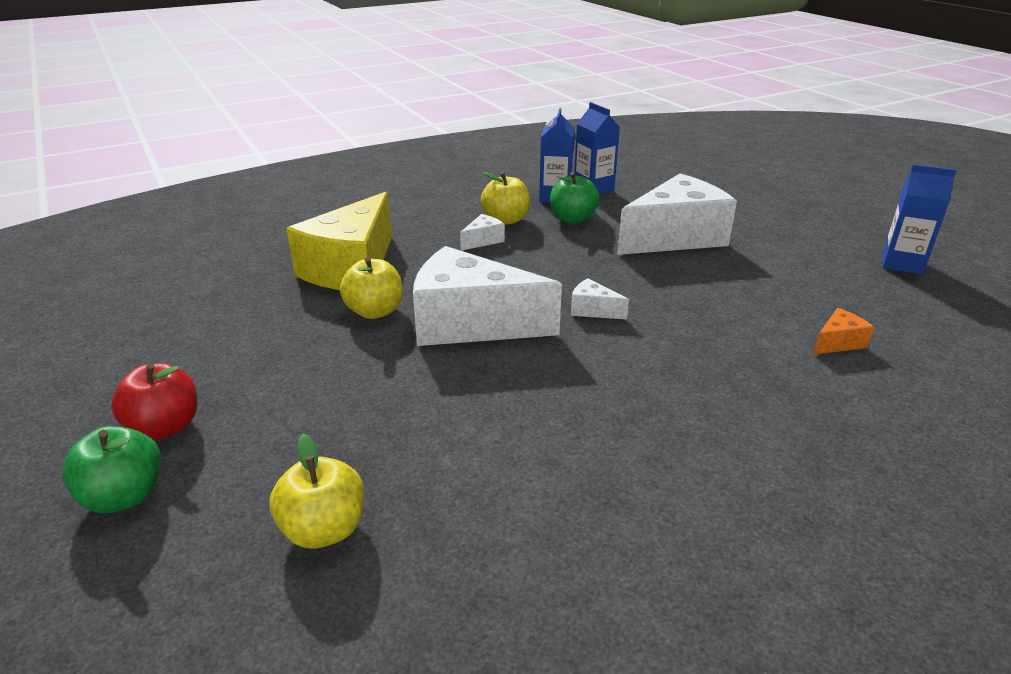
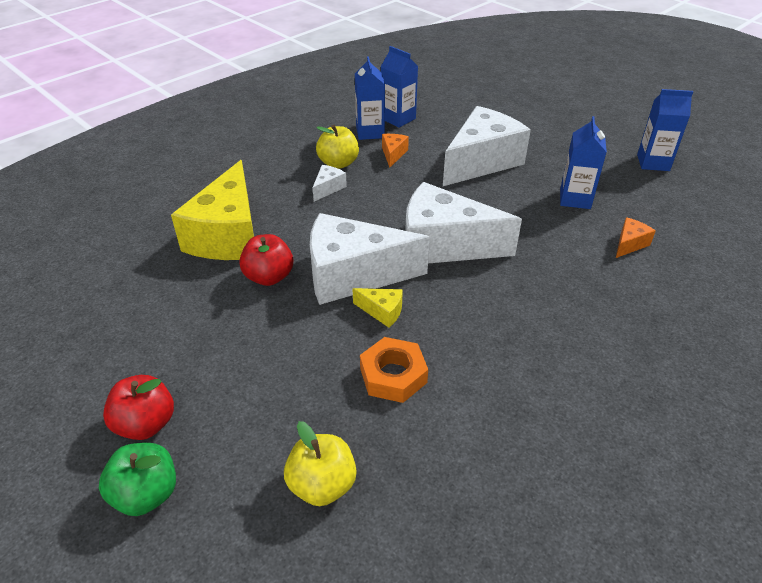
camera: 15 degrees left, 10 degrees up
(375, 311) = (269, 277): yellow apple -> red apple
(468, 430) = (393, 375): none -> orange nut
(487, 364) = (382, 312): none -> yellow cheese
(572, 219) = (393, 154): green apple -> orange cheese
(593, 310) = (444, 245): white cheese -> white cheese, size x2.44
(781, 287) = (575, 199): none -> blue carton

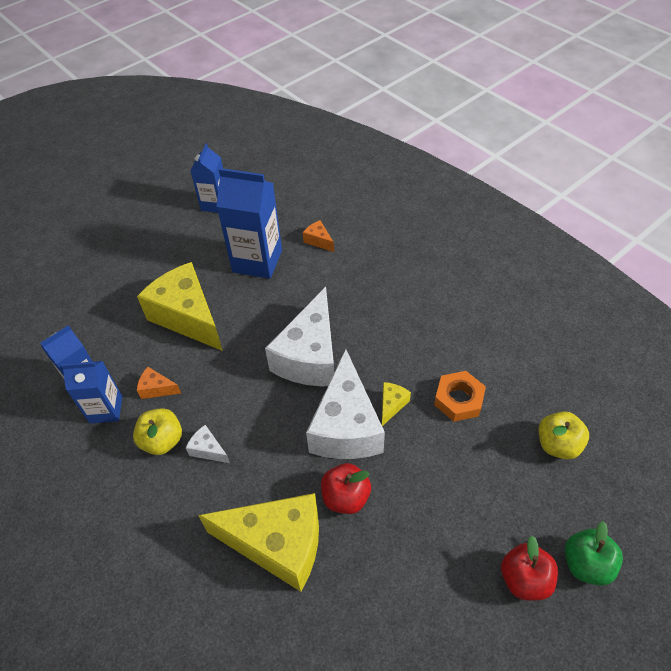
camera: 85 degrees left, 10 degrees up
(481, 162) = (188, 316): white cheese -> yellow cheese
(575, 199) = (257, 261): blue carton -> blue carton, size x1.61

